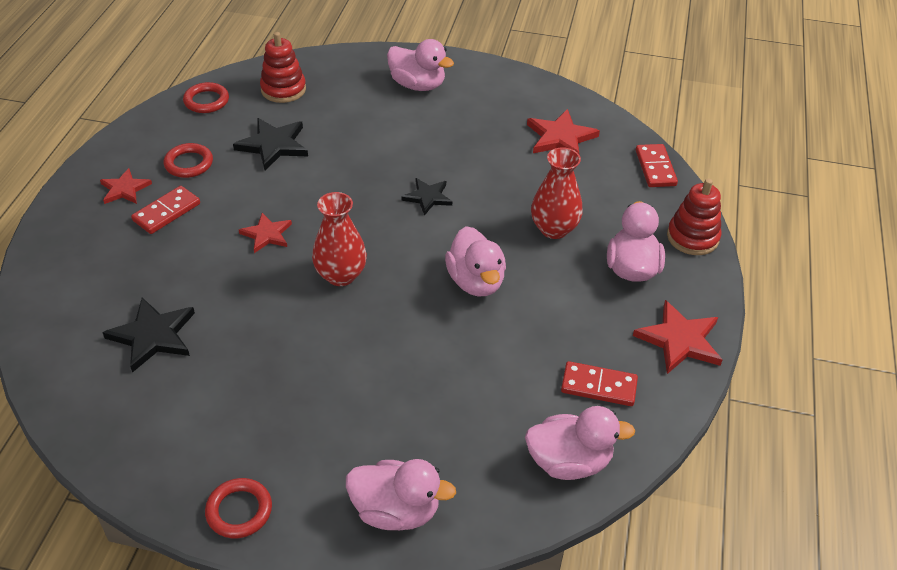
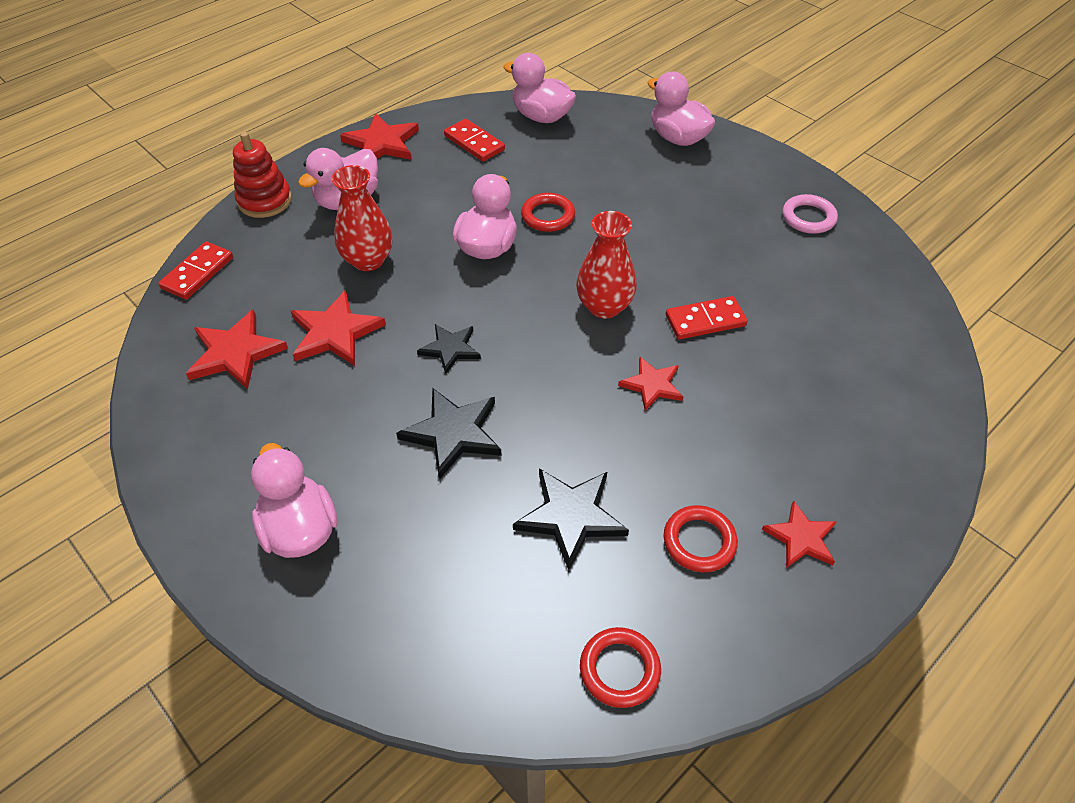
camera: 145 degrees left, 5 degrees up
(153, 336) = (816, 327): black star -> black star (453, 433)
(166, 212) = (756, 472): red domino -> red domino (705, 321)
(196, 460) = (808, 217): none -> pink ring
(239, 511) = (787, 178): red ring -> red ring (548, 216)
(283, 89) = (489, 630): red stacking toy -> none
(515, 174) = (335, 332): none -> red star

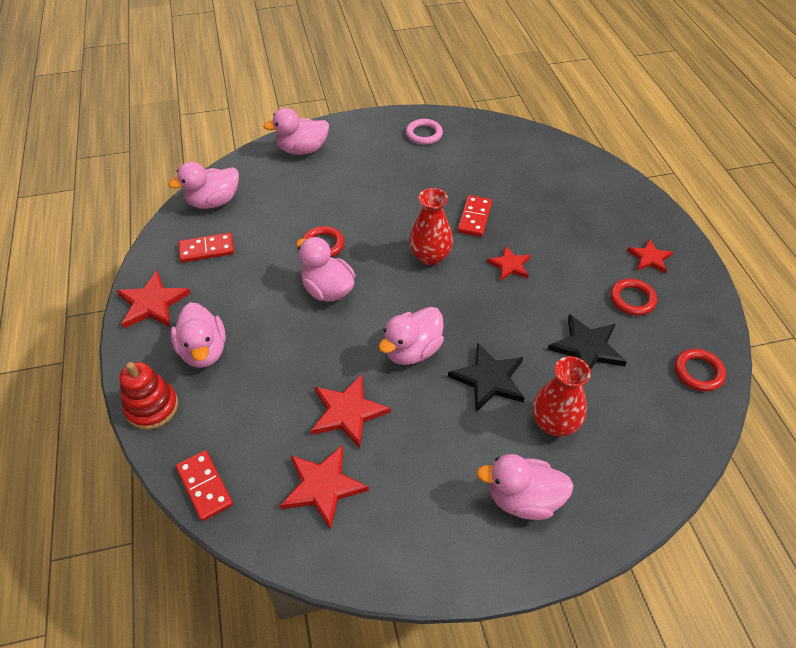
camera: 60 degrees left, 0 degrees up
(368, 260) = (285, 363): red vase -> red vase (554, 423)
(450, 349) = (412, 350): black star -> pink duck

